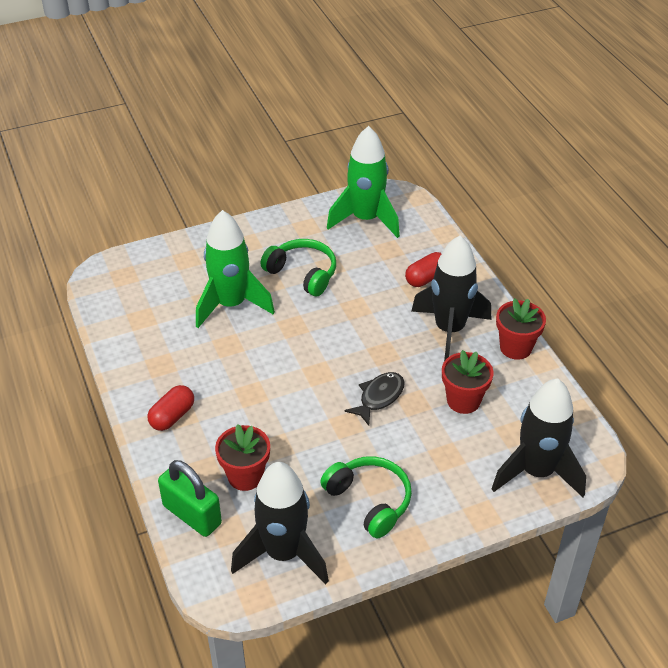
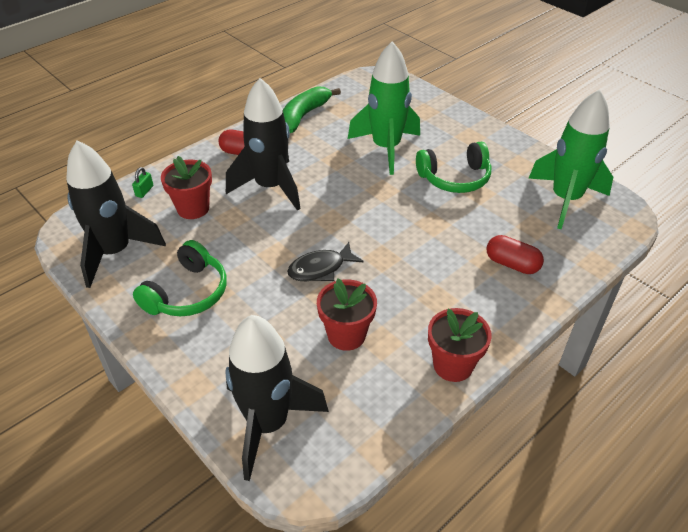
camera: 70 degrees right, 0 degrees up
(134, 351) = (304, 116): none -> green banana
(192, 514) = (144, 191): green padlock -> green padlock, size x0.41
(302, 273) = (455, 178): green headphones -> green headphones turned 60 degrees clockwise
(379, 397) = (320, 268): black fish -> black fish turned 135 degrees clockwise
(449, 330) = (445, 300): black rocket -> black rocket (270, 187)

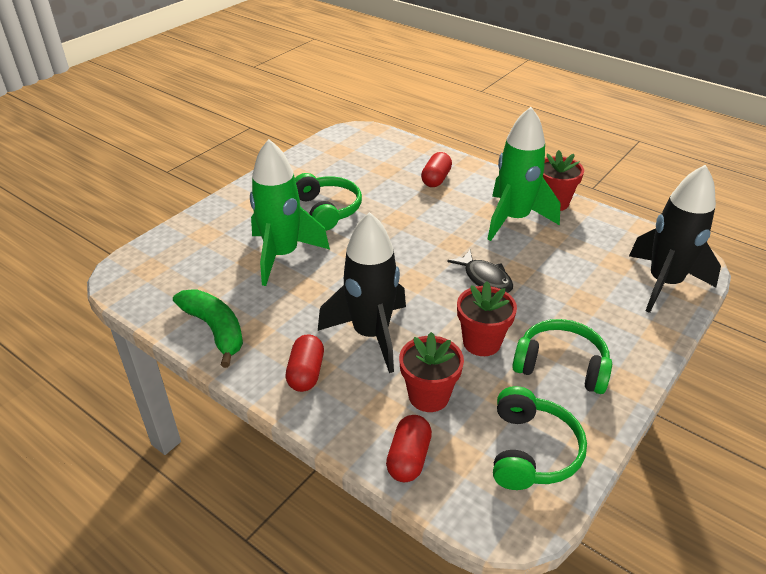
camera: 100 degrees left, 5 degrees down
(115, 252) = (532, 451): black rocket -> green headphones
(144, 191) = (408, 458): green padlock -> red capsule
(304, 116) = (215, 330): green banana -> green banana turned 150 degrees counterclockwise
(346, 335) = (554, 254): red flower pot -> red flower pot (481, 342)
(565, 199) = (346, 155): green rocket -> green rocket (514, 219)

